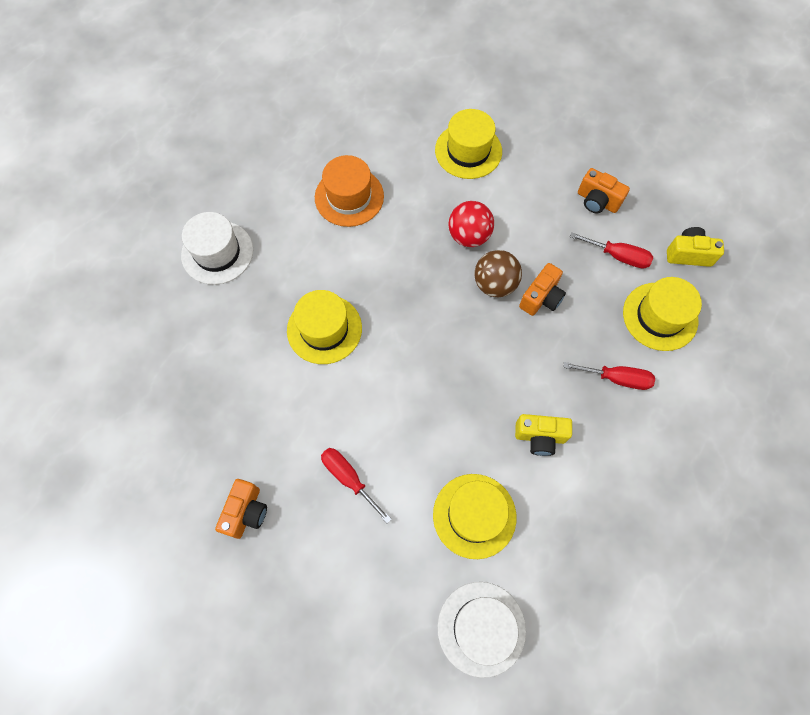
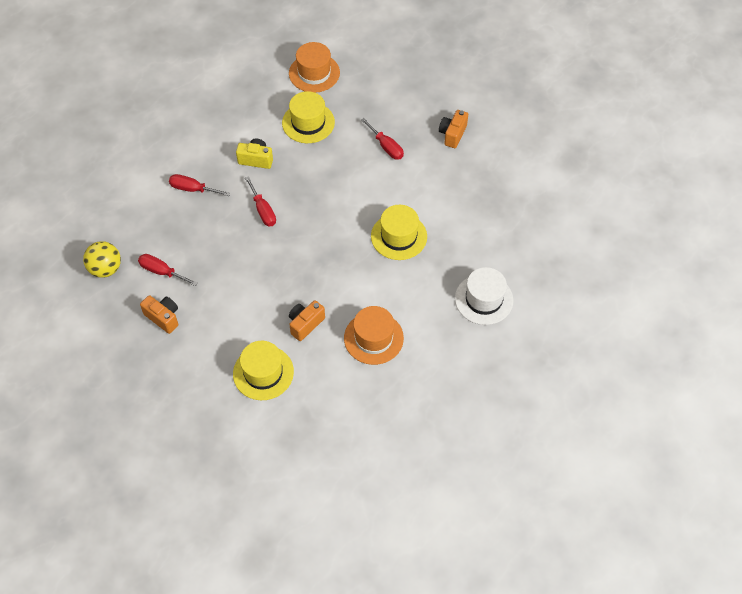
camera: 175 degrees left, 10 degrees down
(469, 236) = (277, 297): red ball -> none
(481, 628) = (314, 73): white hat -> orange hat
(495, 284) = (264, 258): brown ball -> none
(511, 353) = (263, 210): none -> red screwdriver
(541, 298) = (231, 245): orange camera -> orange camera (305, 324)
(660, 316) = (146, 226): yellow hat -> none
(688, 254) = (106, 269): yellow camera -> yellow ball

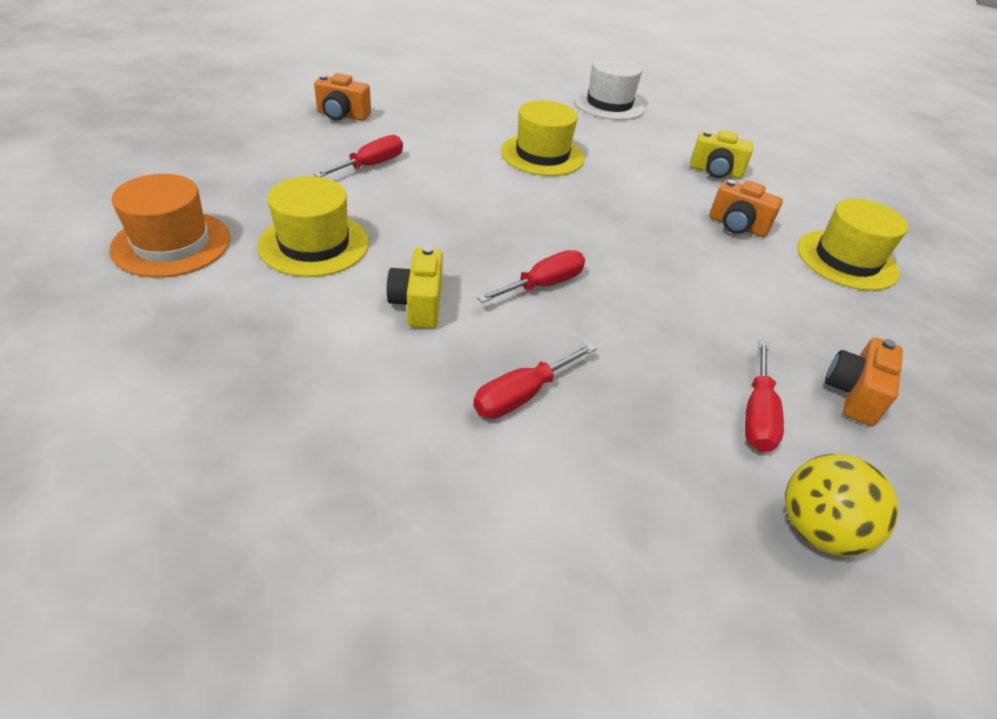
camera: 105 degrees left, 15 degrees down
(193, 189) = (522, 395): red screwdriver -> red screwdriver turned 45 degrees clockwise
(373, 338) = (715, 172): orange hat -> yellow camera

